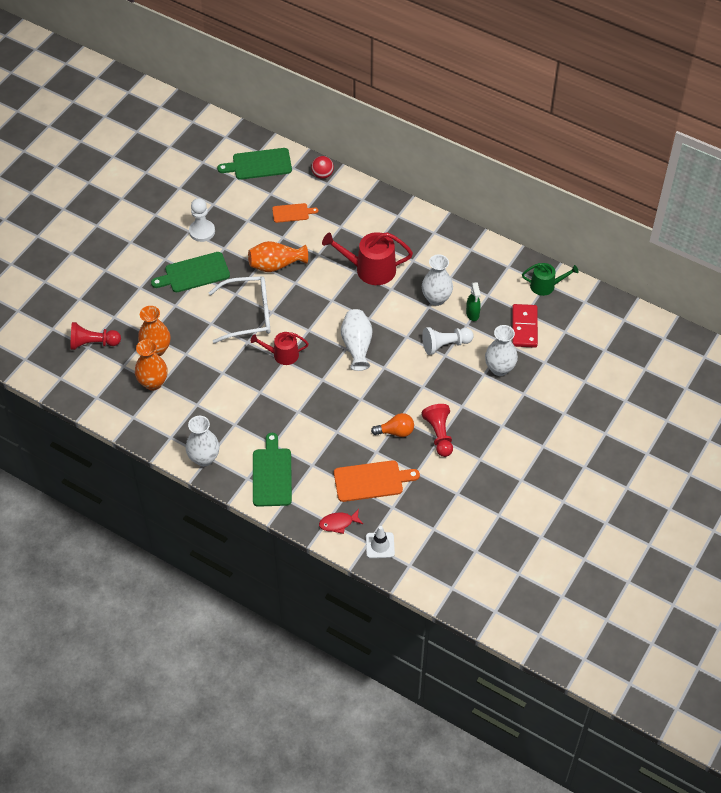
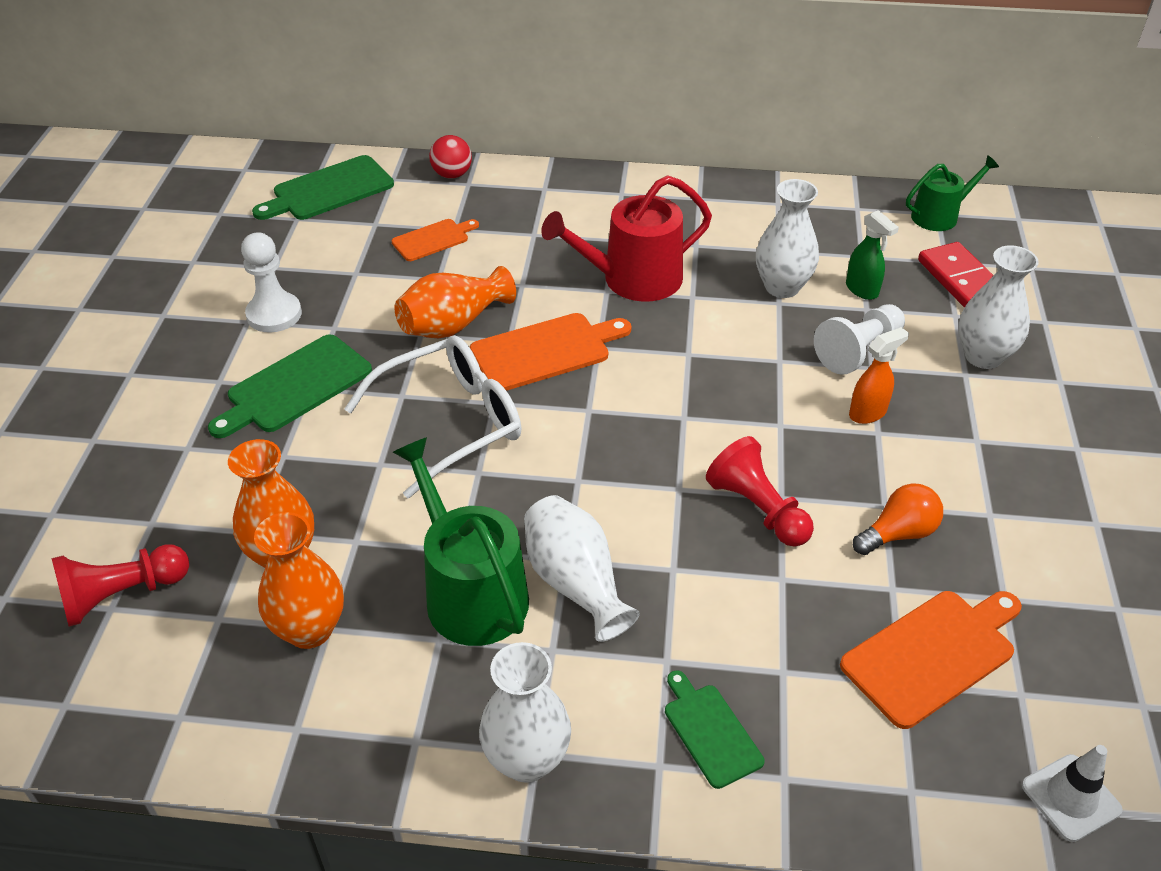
camera: 25 degrees left, 10 degrees down
(217, 391) = (470, 592): none -> green watering can
(272, 474) = (710, 731): green cutting board -> green cutting board, size x0.61
(282, 355) = (566, 471): red watering can -> none
(307, 294) = (545, 351): none -> orange cutting board
(338, 523) = (940, 785): red fish -> none
(357, 346) = (701, 405): white vase -> white vase (575, 583)
(425, 376) = (868, 413): none -> orange spray bottle
(439, 435) = (983, 507): red pawn -> red pawn (757, 509)

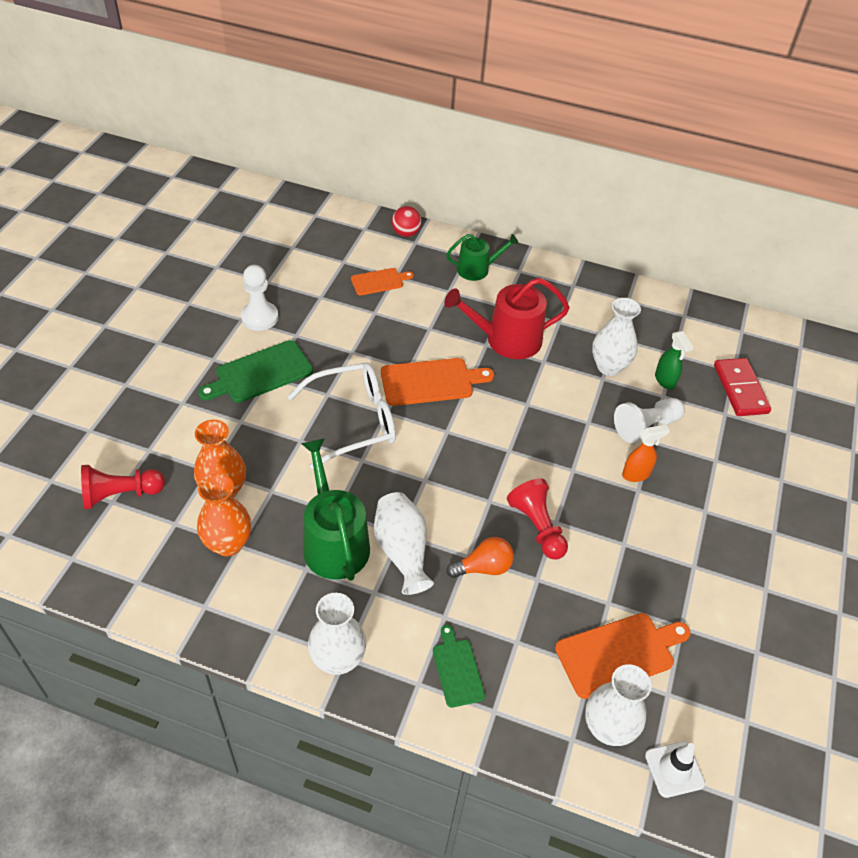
camera: 10 degrees right, 5 degrees up
(329, 190) = (319, 229): green cutting board -> none
(453, 324) = (375, 349): orange vase -> none
(898, 533) = (626, 565): orange light bulb -> orange light bulb (483, 567)
(939, 216) = (742, 333): green watering can -> green watering can (477, 269)
(983, 356) = (733, 449): white vase -> white vase (608, 728)

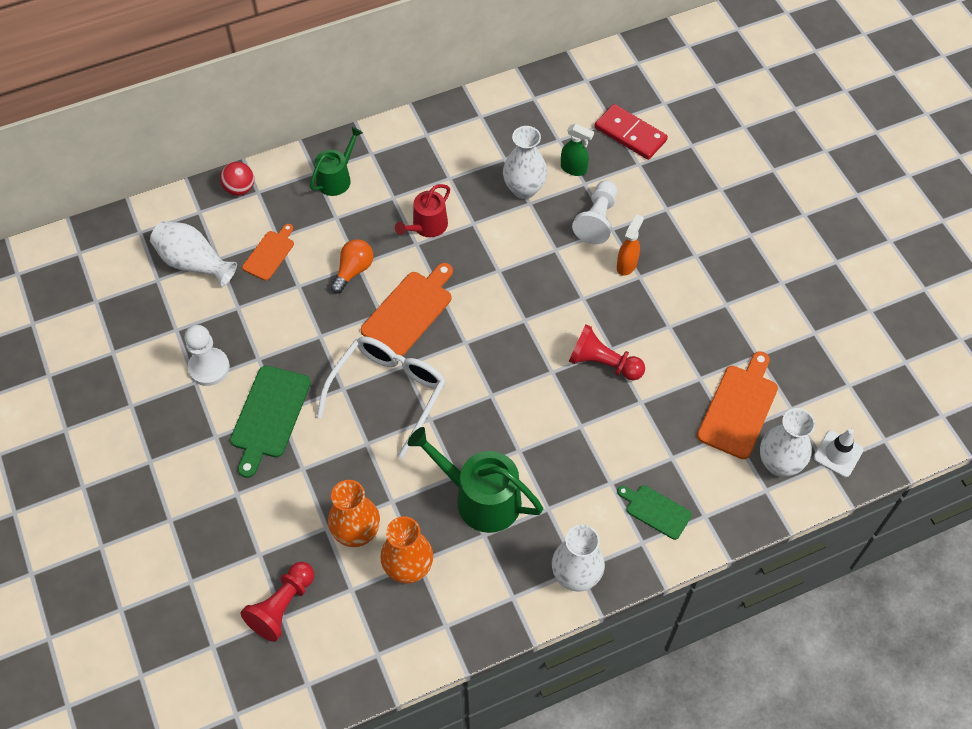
camera: 40 degrees left, 10 degrees up
(402, 551) = (534, 462): white vase -> white vase (194, 263)
(483, 567) = (599, 425): orange light bulb -> orange light bulb (353, 270)
(506, 339) = (427, 226): red watering can -> red watering can, size x0.61

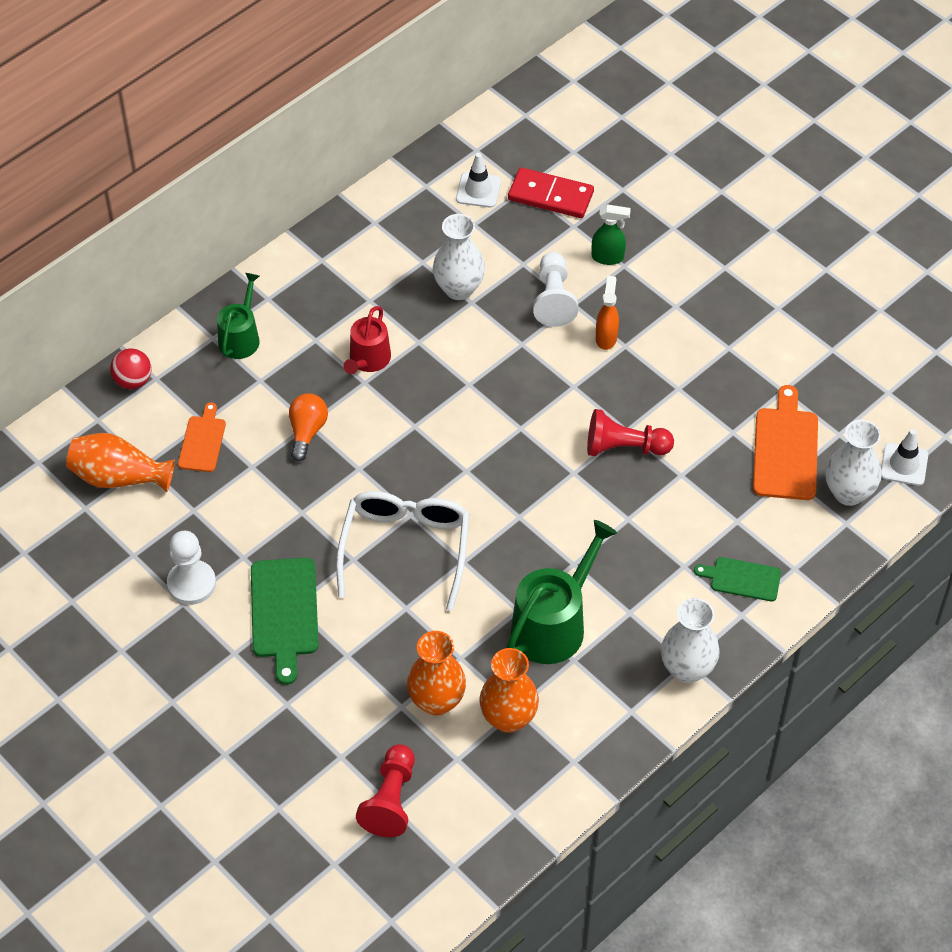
camera: 20 degrees left, 5 degrees down
(194, 263) = (119, 477): white vase -> orange vase
(409, 311) = (389, 456): orange cutting board -> none
(480, 498) = (554, 624): green watering can -> green watering can turned 120 degrees clockwise
(574, 113) = (478, 190): none -> white traffic cone
(574, 169) = (504, 251): green spray bottle -> green spray bottle (608, 257)

